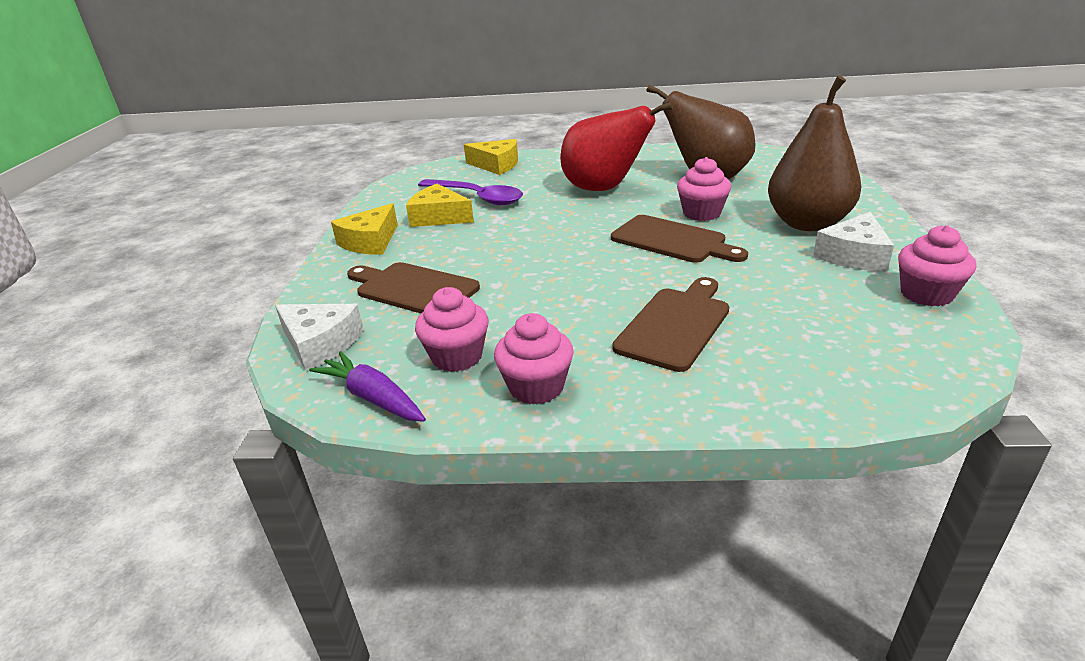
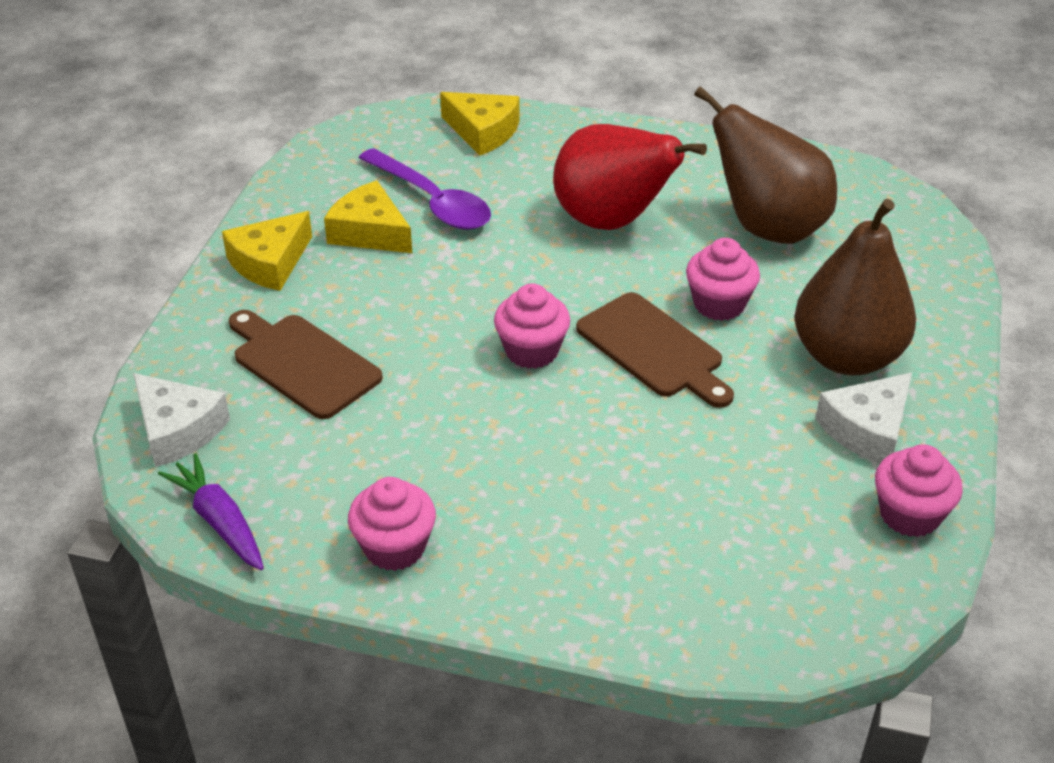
camera: 10 degrees right, 10 degrees up
(457, 357) = (323, 484): pink cupcake -> pink cupcake (532, 351)
(675, 325) = (585, 494): brown cutting board -> none

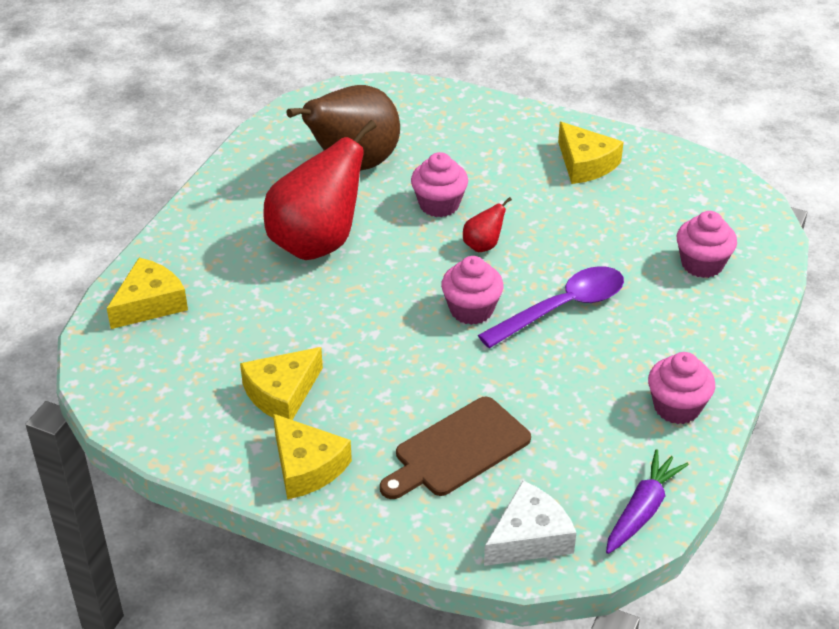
camera: 80 degrees left, 0 degrees up
(219, 521) = (642, 510): purple carrot -> purple carrot turned 150 degrees clockwise
(432, 201) = (249, 348): purple spoon -> purple spoon (562, 308)
(653, 349) = (483, 245): brown cutting board -> red pear
(846, 357) = (511, 157): brown pear -> none
(867, 429) = (585, 164): white cheese -> yellow cheese
(909, 514) = (664, 163): pink cupcake -> pink cupcake (702, 264)

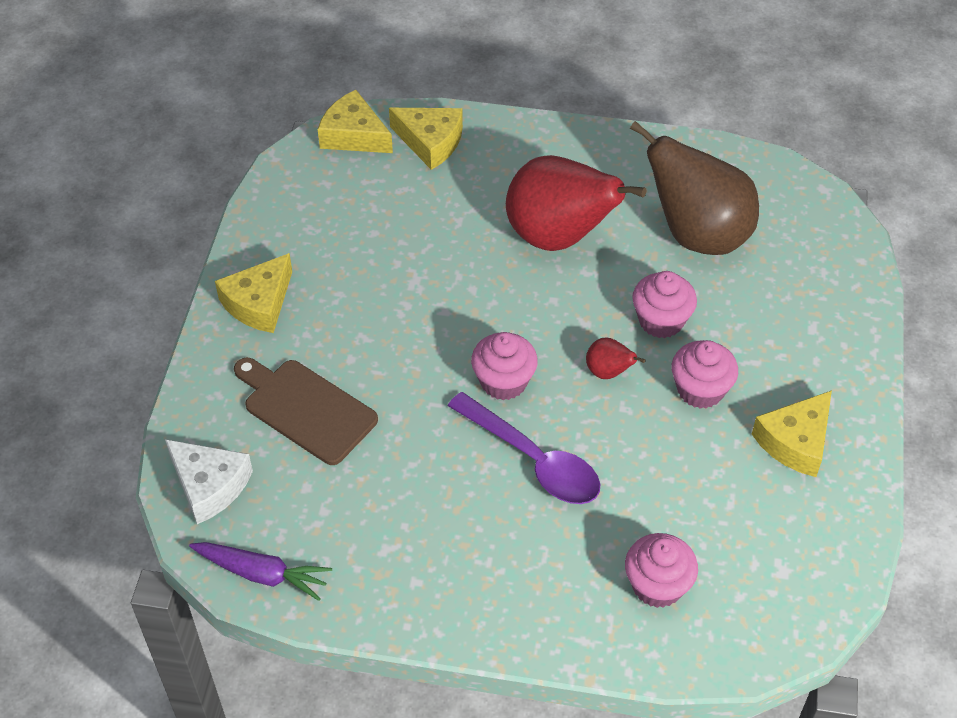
camera: 75 degrees right, 10 degrees up
(282, 393) = (343, 263): yellow cheese -> yellow cheese (354, 135)
(677, 407) = (413, 587): pink cupcake -> pink cupcake (700, 390)

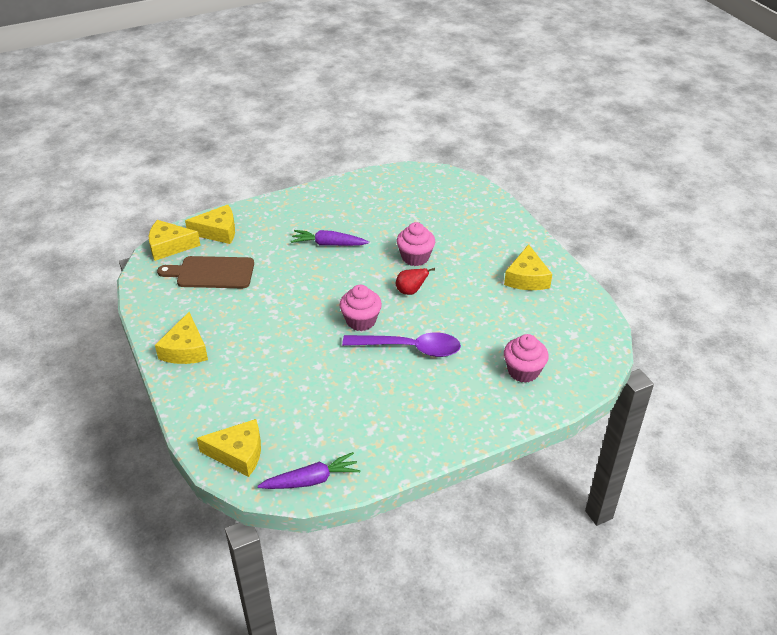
camera: 35 degrees left, 10 degrees down
(209, 485) = (238, 453): white cheese -> yellow cheese
(306, 409) = (262, 387): brown cutting board -> brown cutting board (212, 273)
(559, 237) = (328, 244): red pear -> purple carrot
(697, 234) = (398, 214): brown pear -> none
(700, 390) = (462, 278): pink cupcake -> none

